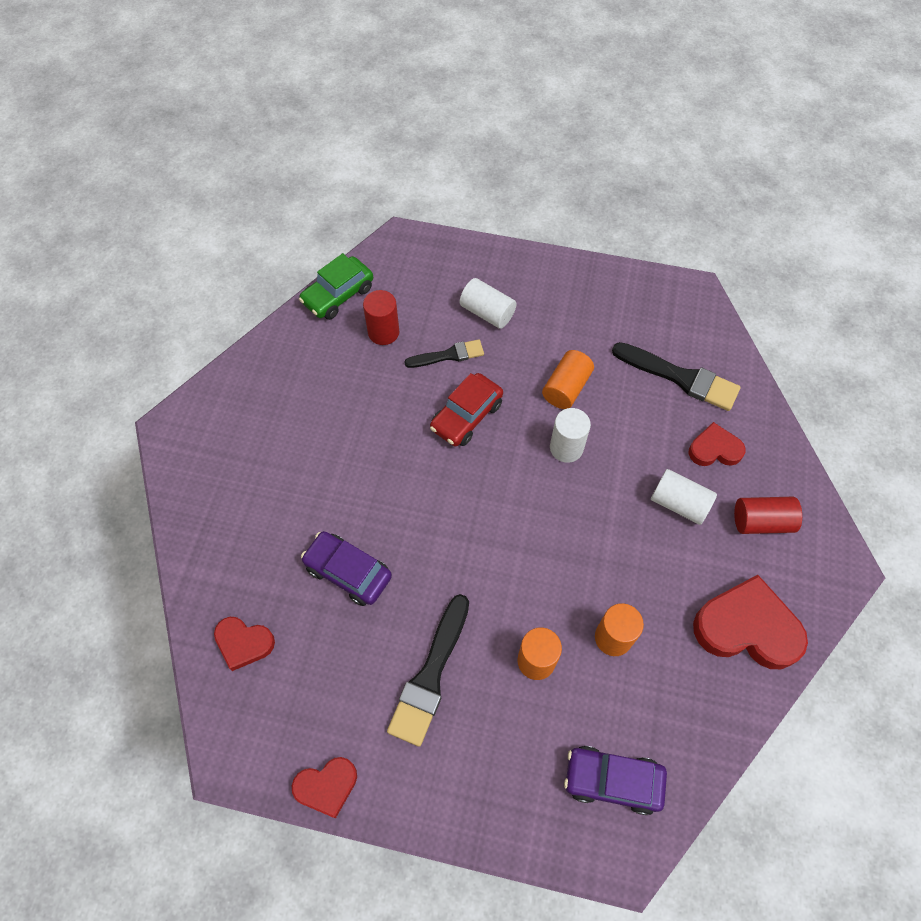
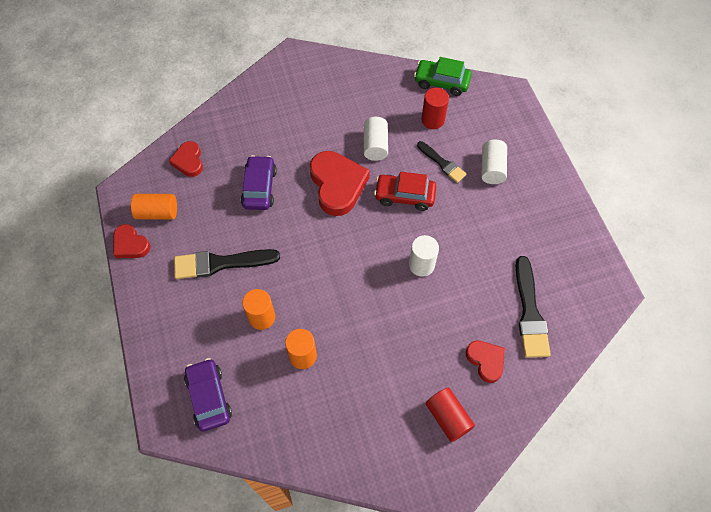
camera: 60 degrees right, 0 degrees up
(566, 388) = (467, 243): orange cylinder -> orange cylinder (157, 212)
(679, 503) = (426, 355): white cylinder -> white cylinder (375, 145)
(747, 627) = (359, 440): red heart -> red heart (337, 185)

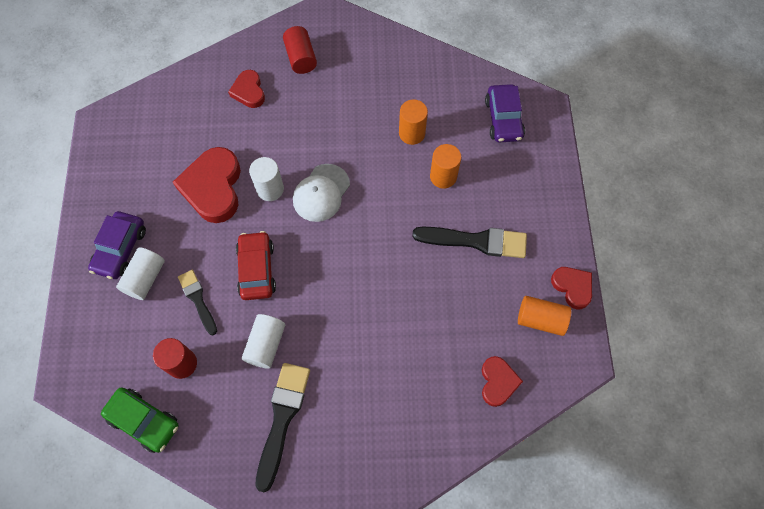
camera: 165 degrees left, 5 degrees up
(259, 188) = (418, 322): purple car -> purple car (120, 249)
(337, 185) = (327, 302): red heart -> red heart (213, 188)
(373, 273) = (321, 193): none -> white cap
(404, 196) = (257, 269): red car -> red car turned 120 degrees counterclockwise
(529, 312) = (188, 121): black brush -> black brush (282, 418)

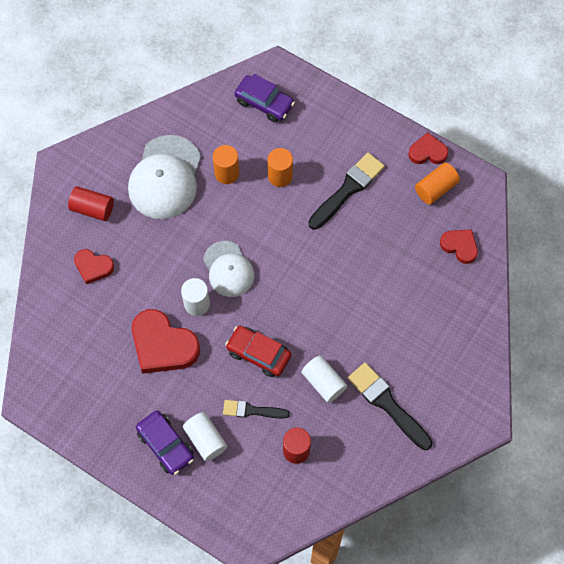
camera: 55 degrees left, 0 degrees up
(144, 421) = (322, 502): green car -> none
(370, 91) = (165, 177): none -> white cap

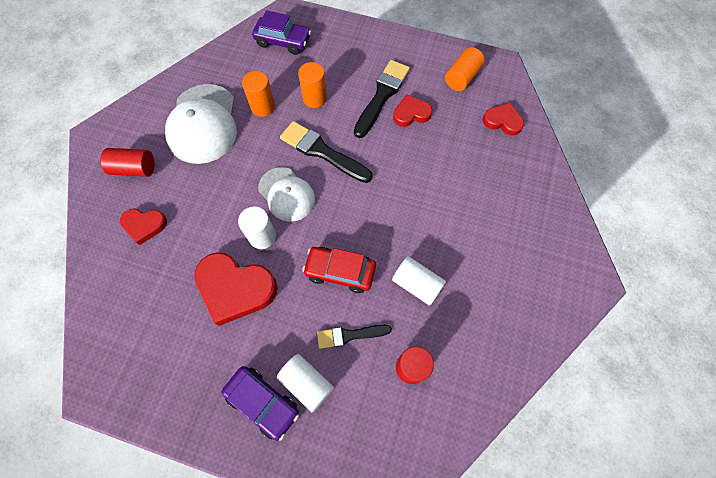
camera: 15 degrees left, 0 degrees up
(387, 404) = (489, 290): black brush -> black brush (322, 152)
(427, 152) = (443, 49): red heart -> red heart (411, 113)

